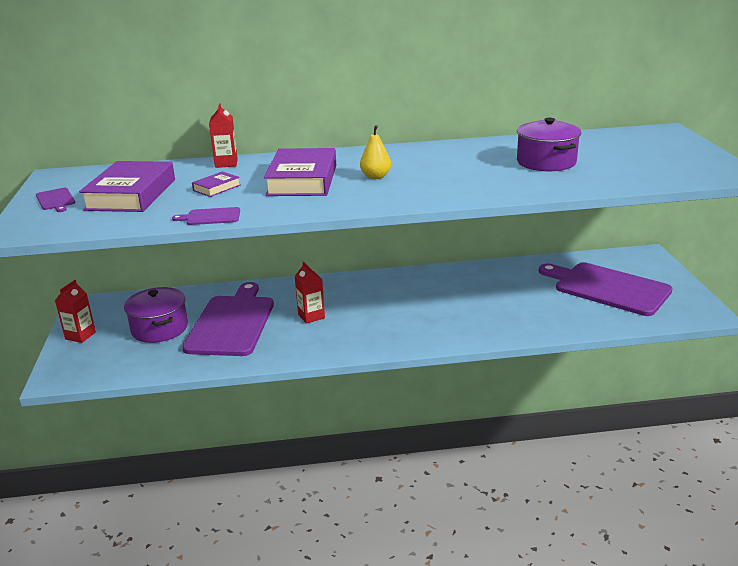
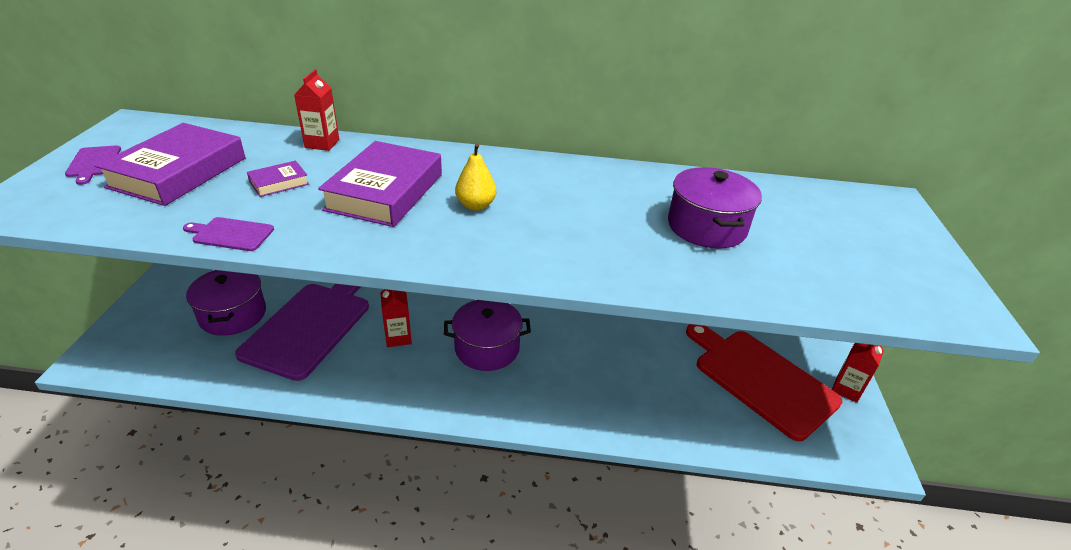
camera: 10 degrees right, 10 degrees up
(80, 336) = (150, 305): red carton -> red carton (846, 389)
(388, 309) = (487, 348): none -> purple pot
(608, 288) = (760, 379): purple cutting board -> red cutting board

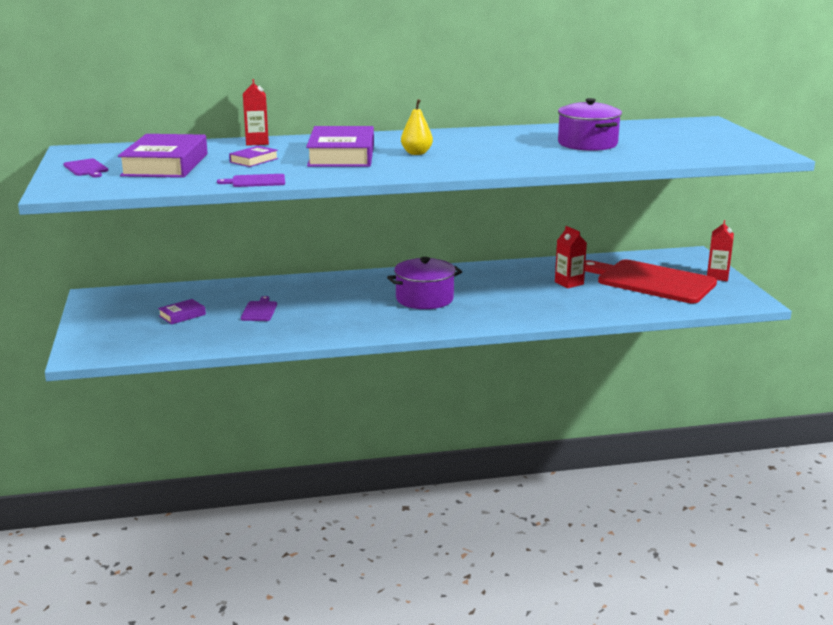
camera: 15 degrees left, 15 degrees down
(233, 315) = (182, 315): purple pot -> purple book
(309, 326) = (259, 310): purple cutting board -> purple cutting board, size x0.41
(398, 337) = (344, 305): red carton -> red carton (569, 283)

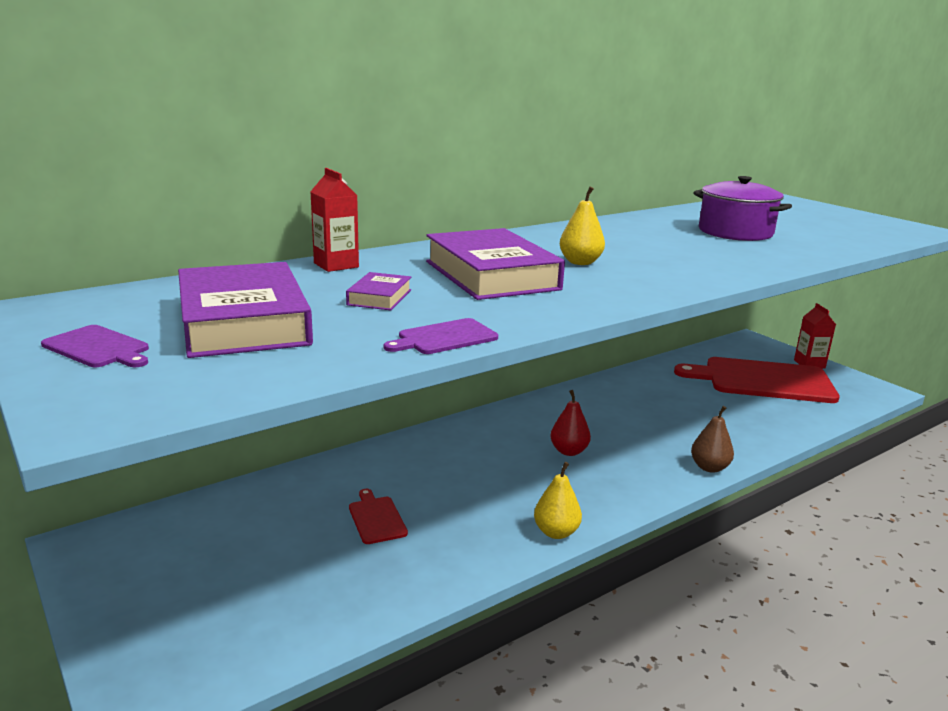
camera: 25 degrees left, 0 degrees up
(182, 315) = (264, 555): purple book -> none
(259, 310) = (376, 518): purple cutting board -> red cutting board
(360, 334) = (556, 532): none -> yellow pear
(424, 299) = (569, 451): purple pot -> red pear
(515, 322) = (709, 467): none -> brown pear
(569, 283) = (691, 397): red carton -> none

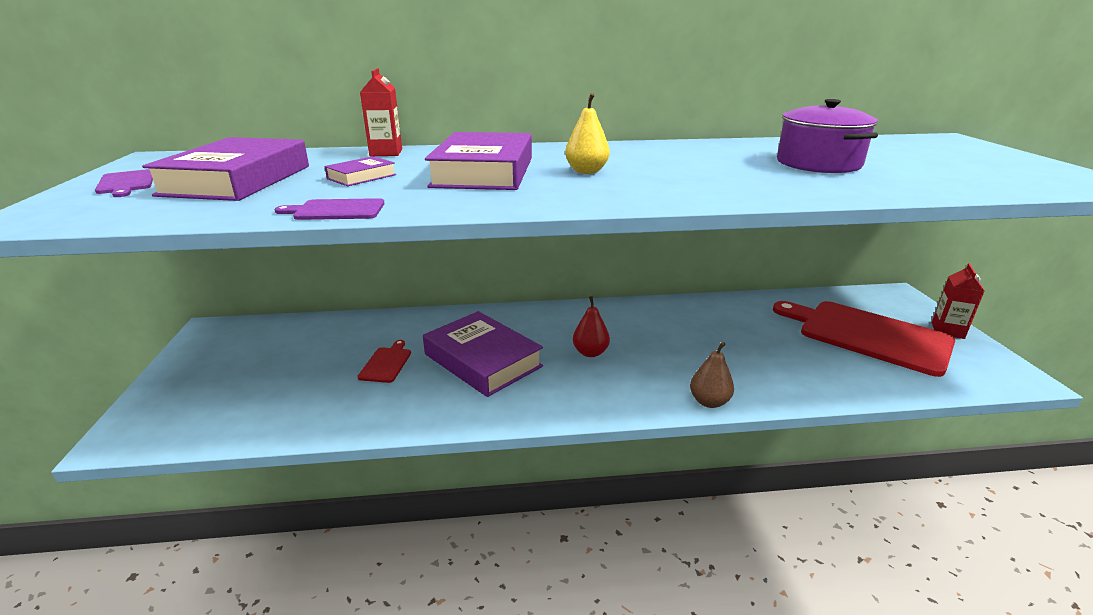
camera: 30 degrees right, 5 degrees up
(476, 486) = (482, 360): none -> purple book
(556, 532) = (501, 415): yellow pear -> none

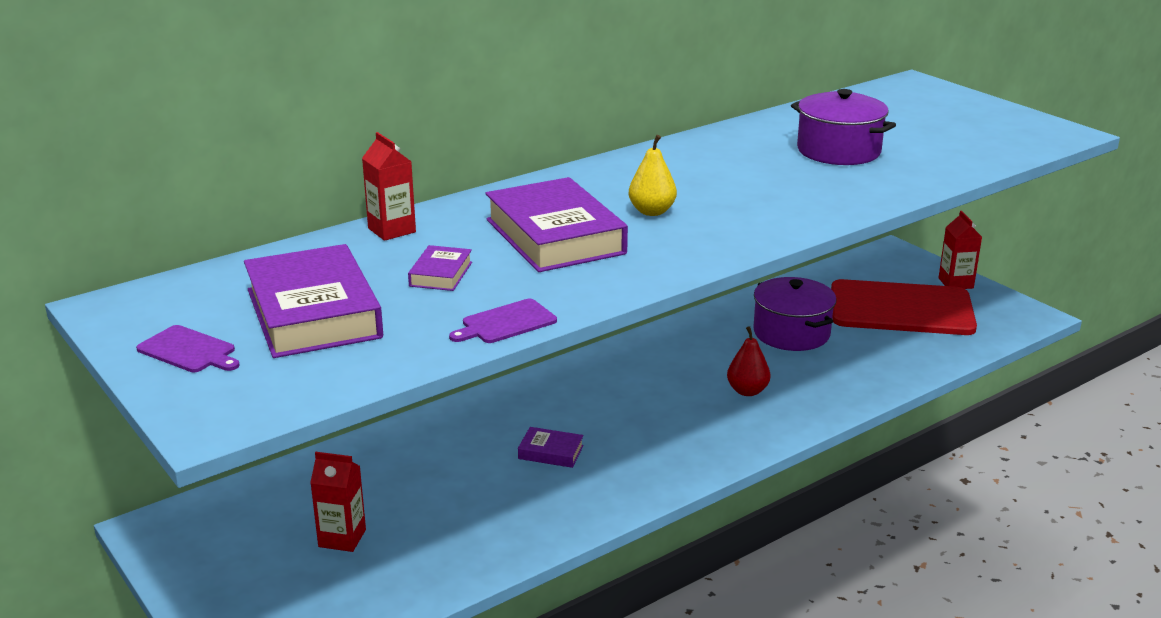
camera: 30 degrees left, 0 degrees up
(288, 372) = (342, 538): none -> red carton
(386, 363) = (446, 491): red cutting board -> none
(482, 360) = (551, 452): purple book -> purple book, size x0.46
(590, 352) = (654, 408): red pear -> red pear (747, 391)
(709, 402) = (807, 420): brown pear -> none
(755, 330) = (791, 333): none -> purple pot

